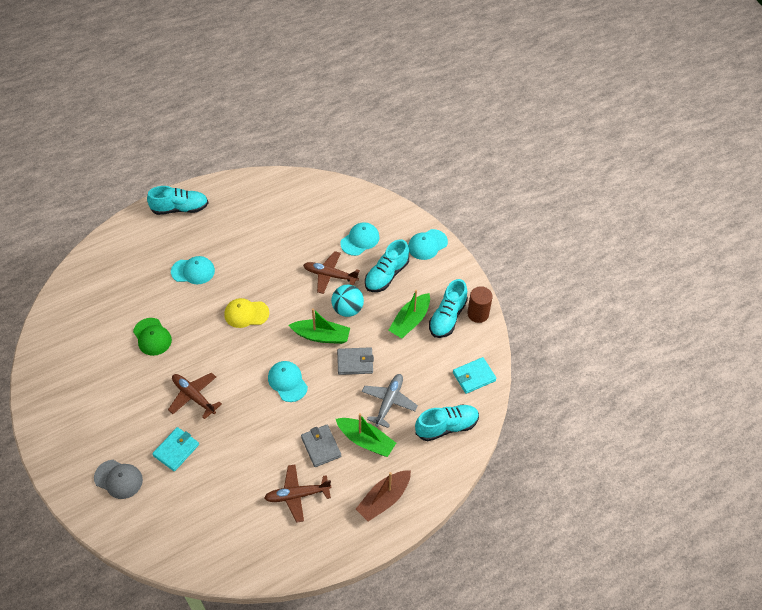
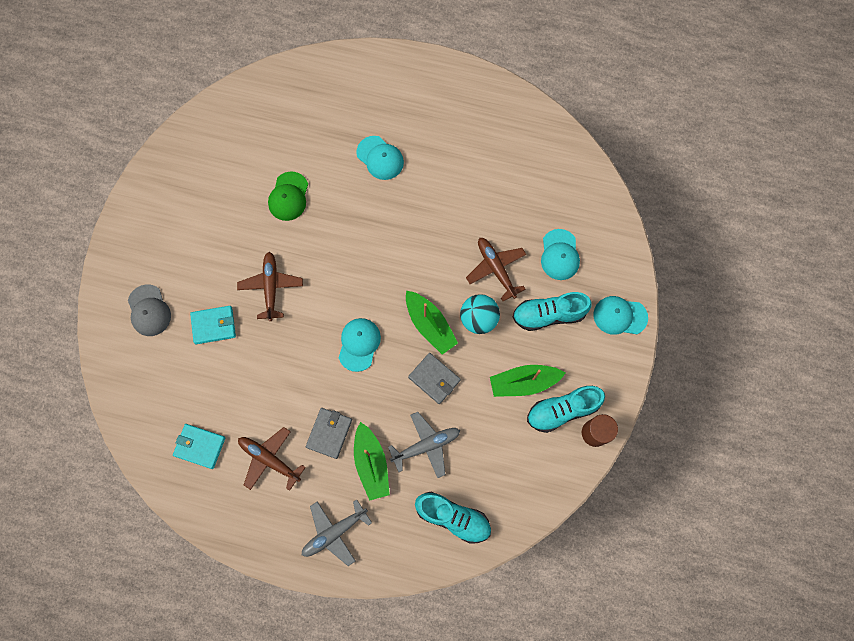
camera: 45 degrees right, 20 degrees up
(180, 208) = (427, 79): turquoise shoe -> none
(246, 314) = (386, 243): yellow cap -> none
(360, 240) = (559, 255): turquoise cap -> turquoise cap turned 90 degrees clockwise
(384, 499) = (334, 532): brown boat -> grey plane
(474, 376) = (526, 492): turquoise wallet -> turquoise wallet (200, 446)

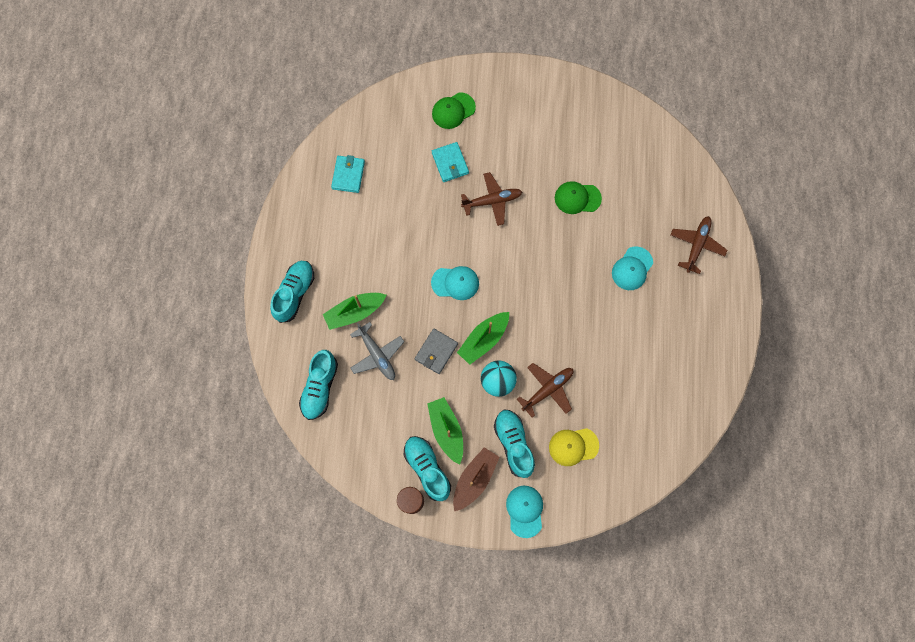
camera: 80 degrees right, 0 degrees up
(149, 310) = (453, 111): grey cap -> green cap
(269, 459) = (346, 231): brown plane -> brown plane (696, 245)
(329, 433) = (375, 273): grey wallet -> none
(334, 532) = (295, 293): grey plane -> turquoise shoe
(559, 255) = (573, 446): turquoise cap -> yellow cap
(580, 362) = (474, 479): none -> brown boat

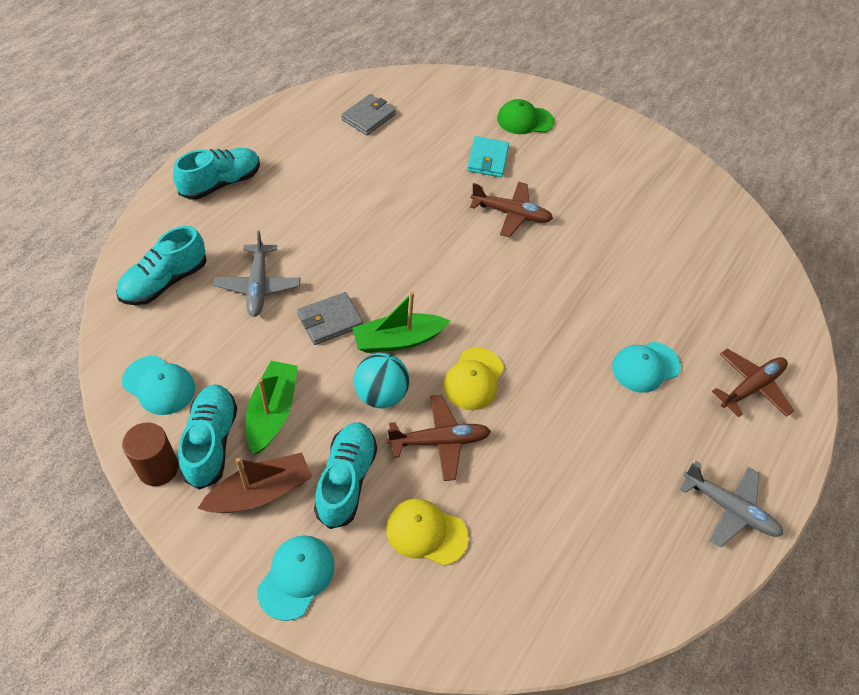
camera: 25 degrees right, 20 degrees down
(348, 175) = (368, 117): turquoise wallet -> grey wallet
(355, 312) = (269, 233): green boat -> none
(455, 283) = (408, 266): turquoise cap -> turquoise cap (159, 385)
(542, 338) = (473, 379): none -> yellow cap
(577, 198) = (618, 261): green cap -> none
(718, 333) = (729, 508): none -> grey plane

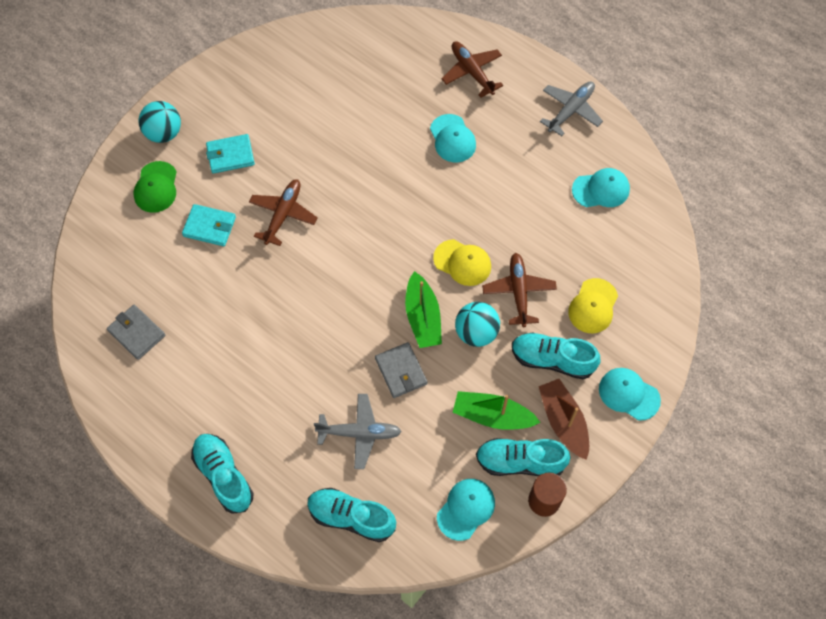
camera: 80 degrees left, 10 degrees up
(164, 281) = (351, 517): turquoise shoe -> turquoise shoe turned 150 degrees clockwise
(573, 170) = (230, 155): none -> turquoise wallet
(586, 122) = (164, 133): none -> turquoise ball
(609, 547) = (601, 189): none -> turquoise cap

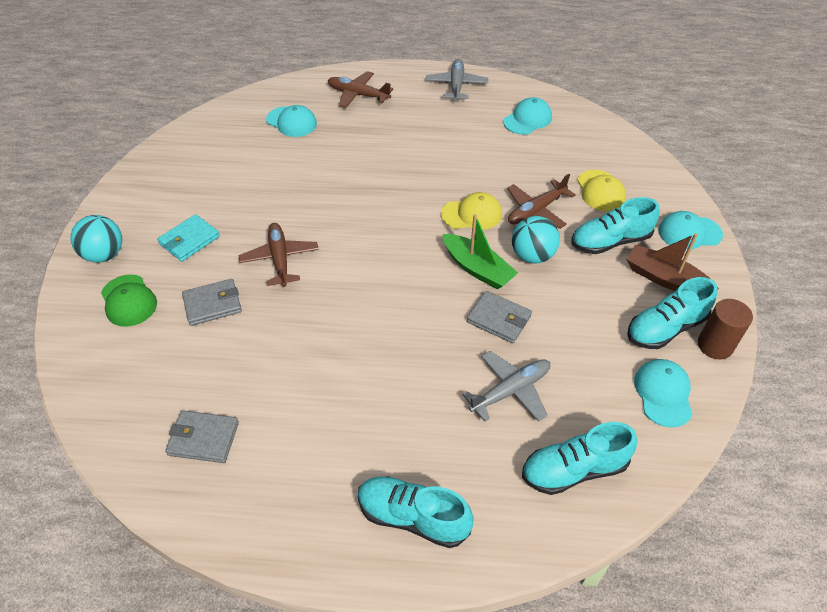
camera: 35 degrees left, 15 degrees down
(209, 227) = (212, 304): turquoise wallet -> grey wallet
(452, 139) = (383, 140): turquoise cap -> turquoise cap (291, 122)
(492, 416) = (607, 307): green boat -> none
(518, 292) = (536, 211): brown plane -> brown plane turned 90 degrees counterclockwise

